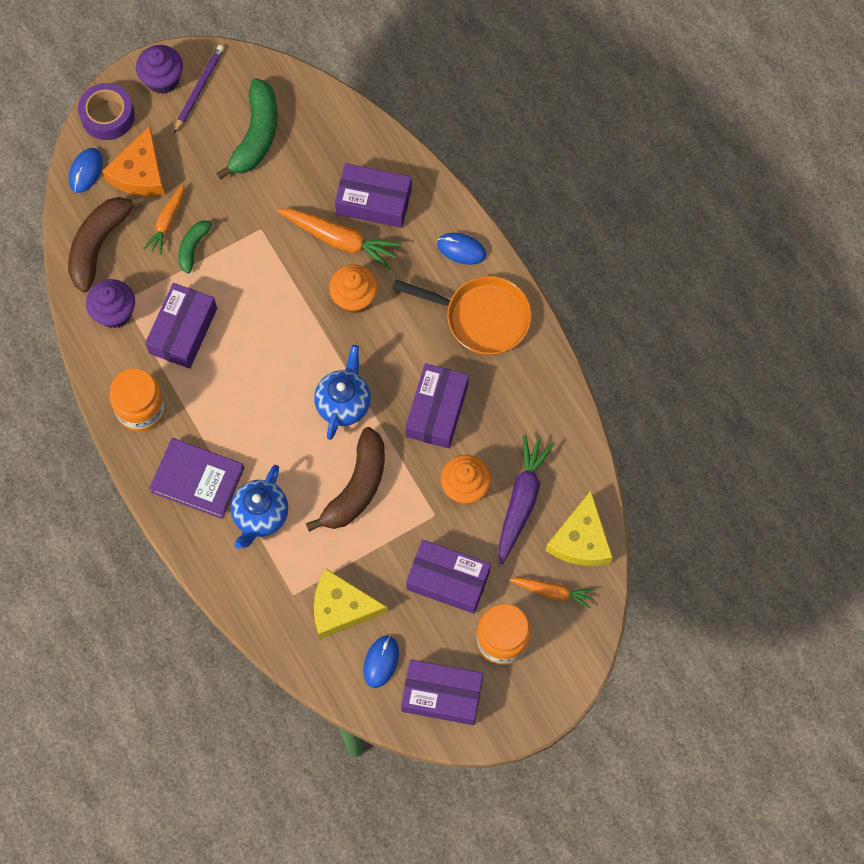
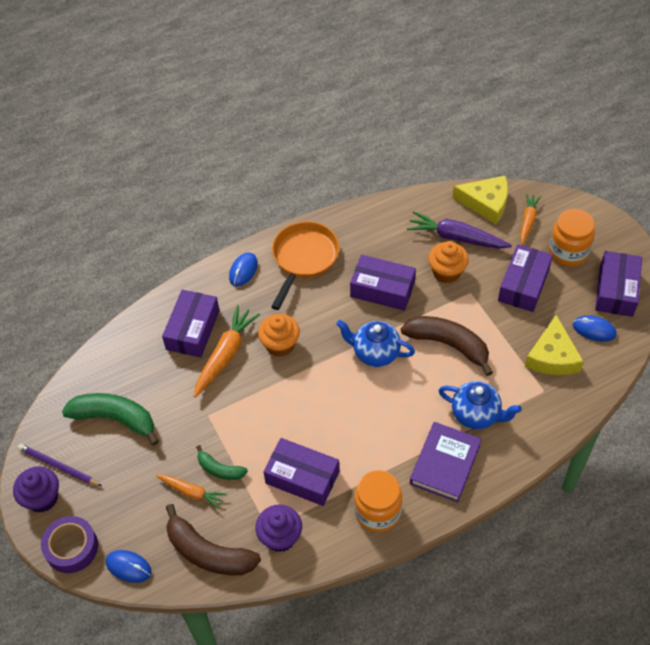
camera: 85 degrees left, 15 degrees down
(140, 173) = (138, 517): orange cheese -> none

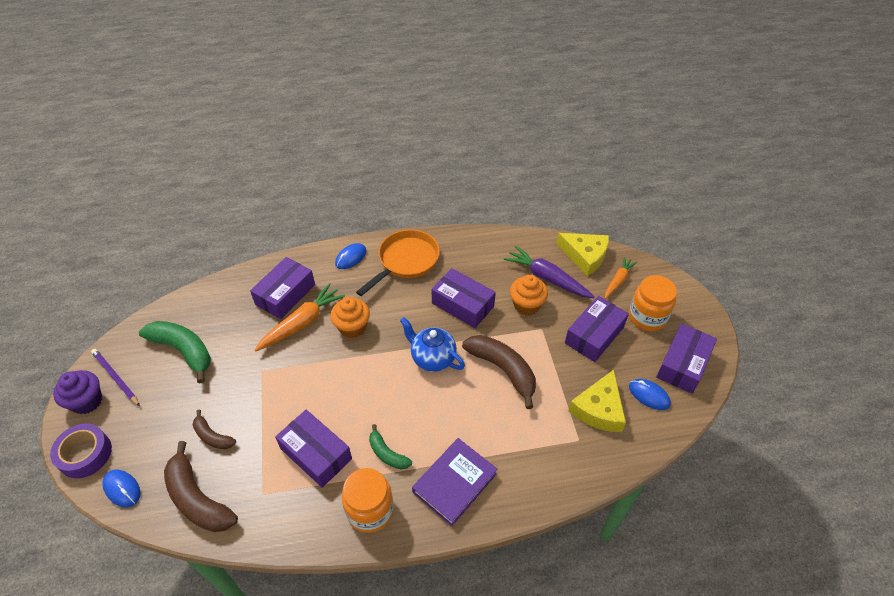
camera: 15 degrees right, 5 degrees down
(192, 492) = (212, 436): orange carrot -> brown banana
(220, 469) = (247, 422): green banana -> green banana (387, 453)
(280, 537) = (269, 505): purple cupcake -> none
(476, 415) = (503, 443): blue teapot -> none

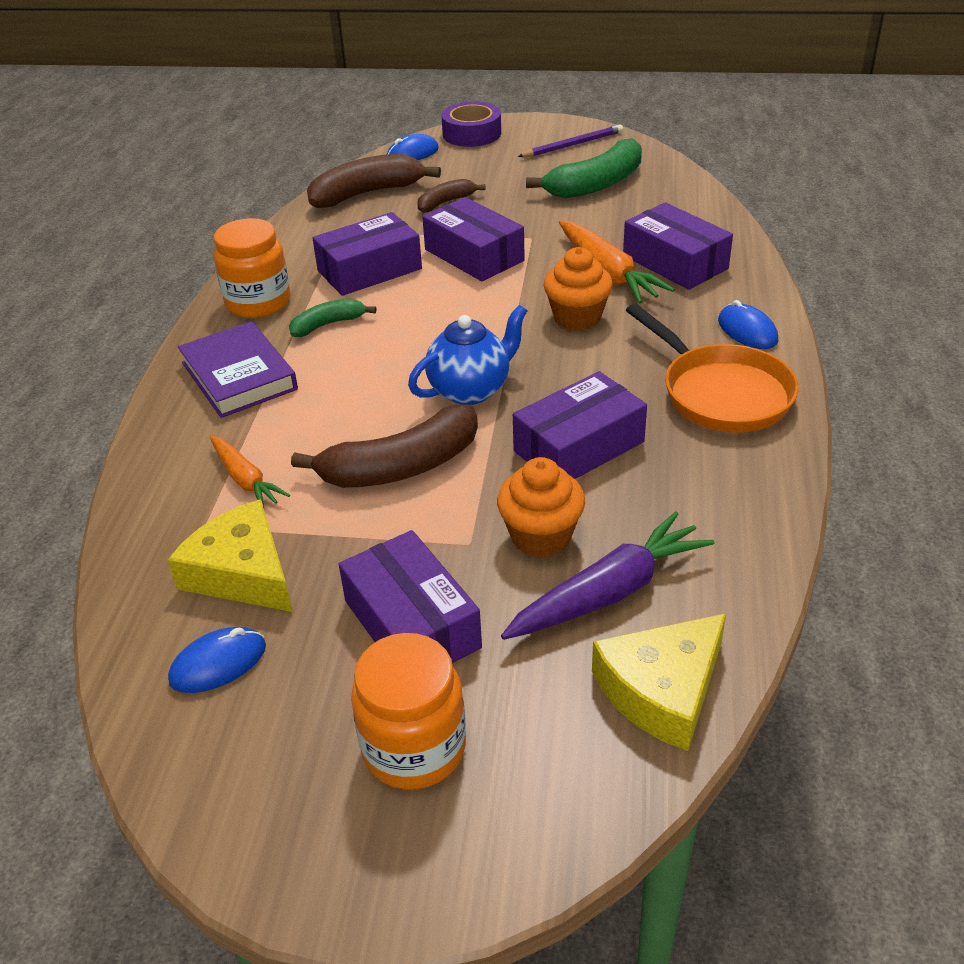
camera: 110 degrees right, 10 degrees down
(87, 401) = (545, 131): purple cupcake -> none
(618, 280) = (554, 732): orange carrot -> orange carrot (245, 480)
(683, 364) = (248, 763): purple box -> purple box (474, 255)

